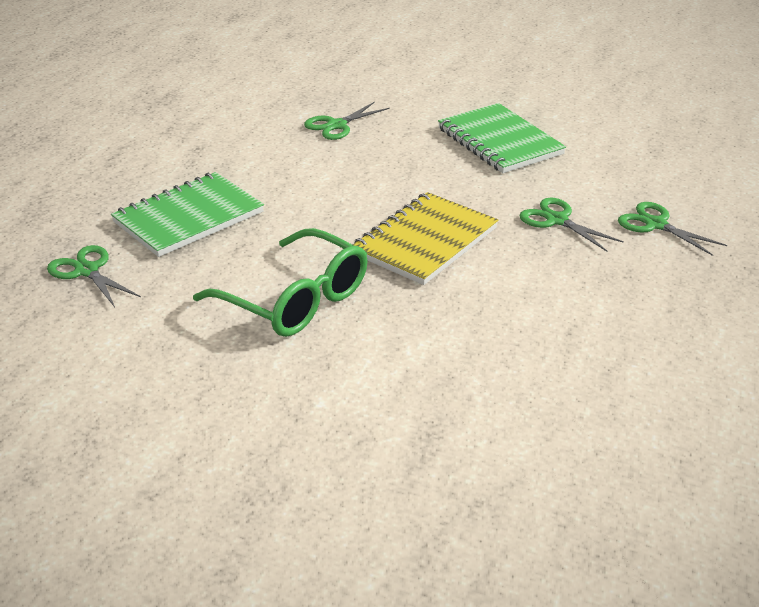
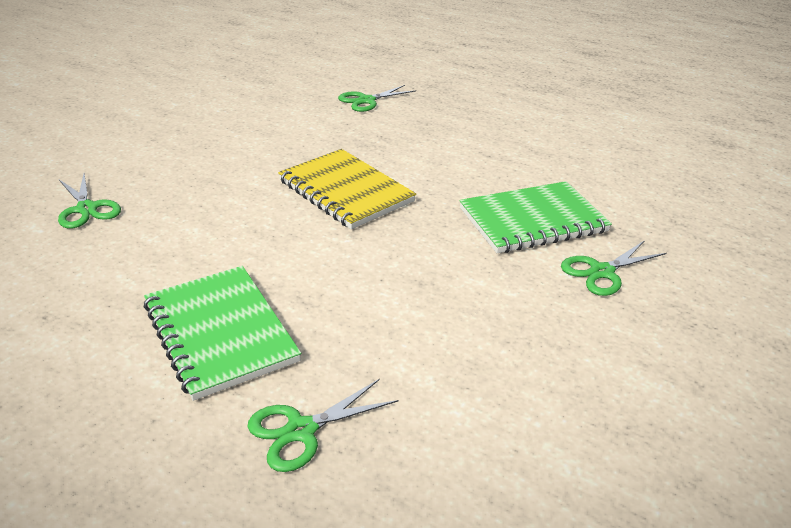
camera: 80 degrees left, 0 degrees up
(295, 300) = (414, 271): green glasses -> none
(499, 141) = (199, 132): green notebook -> green notebook (532, 220)
(557, 220) = (342, 132): green scissors -> green scissors (601, 272)

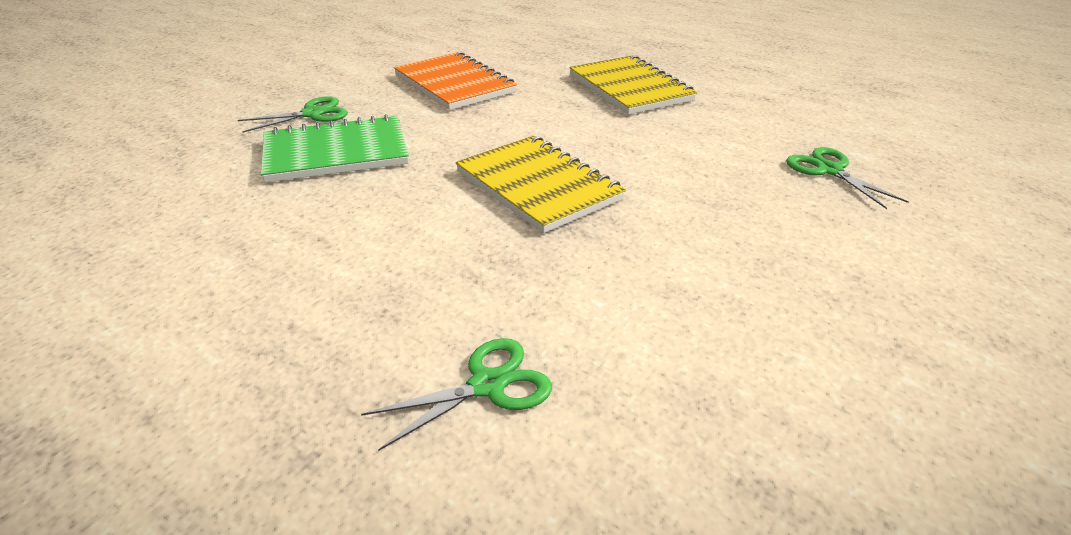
camera: 175 degrees left, 0 degrees up
(220, 332) = (630, 88): green notebook -> yellow notebook
(301, 430) = (565, 56): green scissors -> none
(464, 336) = (454, 84): none -> orange notebook

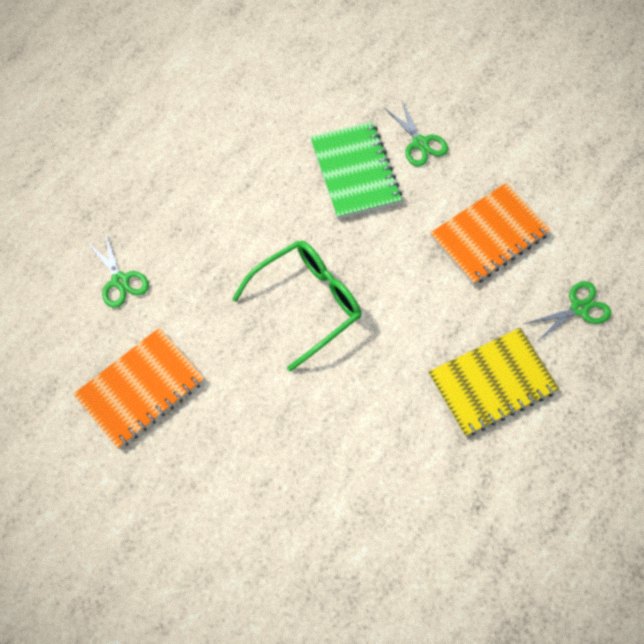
camera: 90 degrees right, 30 degrees up
(538, 186) = (307, 303): yellow notebook -> green glasses
(715, 342) = (141, 389): none -> orange notebook
(829, 170) = (331, 517): green scissors -> green scissors (579, 308)

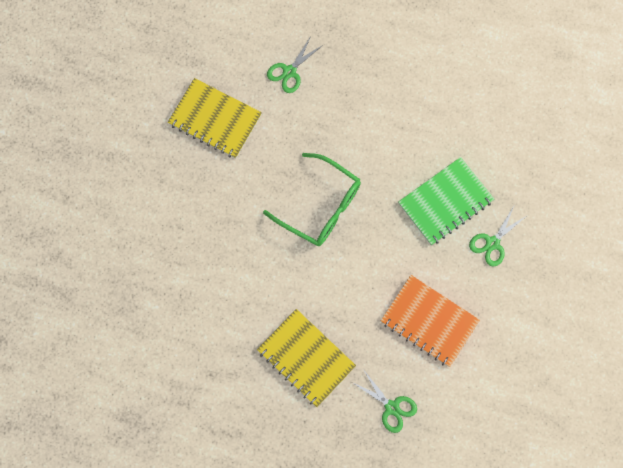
camera: 70 degrees right, 10 degrees up
(141, 389) = (215, 119): orange notebook -> yellow notebook

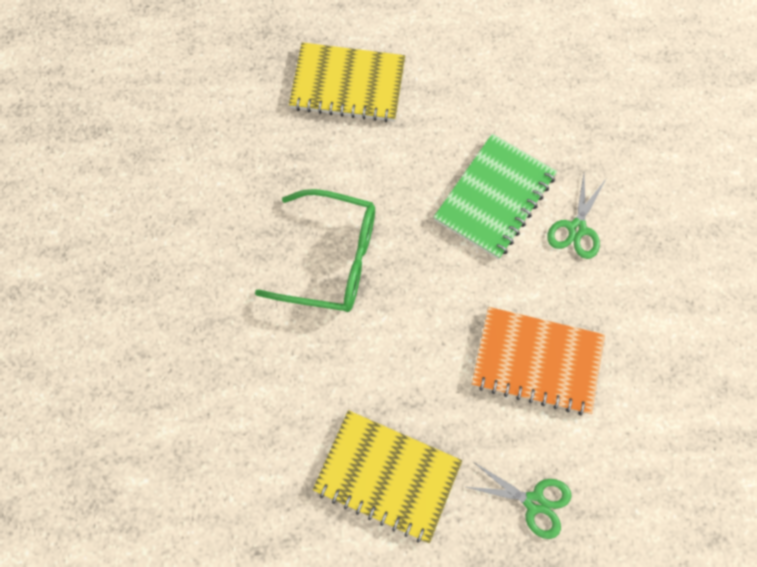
camera: 20 degrees left, 5 degrees down
(215, 119) = (148, 194): yellow notebook -> yellow notebook (347, 84)
(289, 72) = (228, 103): green scissors -> none

